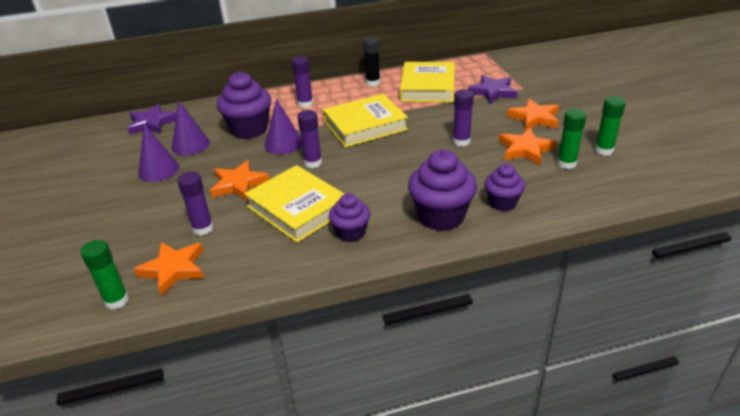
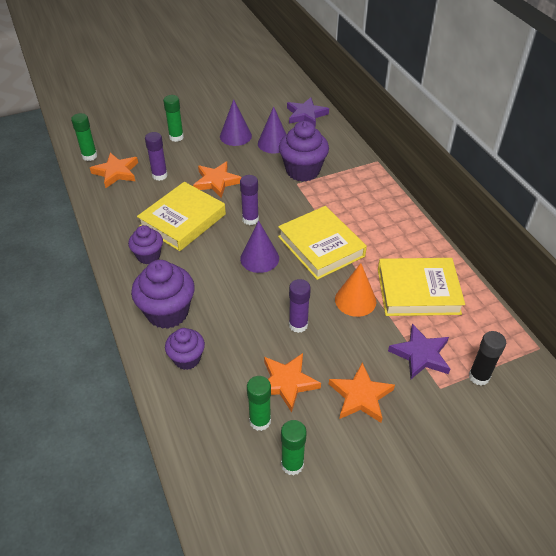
camera: 80 degrees right, 10 degrees up
(128, 216) = (176, 137): none -> green glue stick
(283, 144) = (280, 196): purple cone -> purple cone (259, 258)
(305, 104) = (357, 198): purple glue stick -> none
(372, 82) = (417, 243): black glue stick -> black glue stick (479, 376)
(434, 113) = (355, 300): none -> orange cone

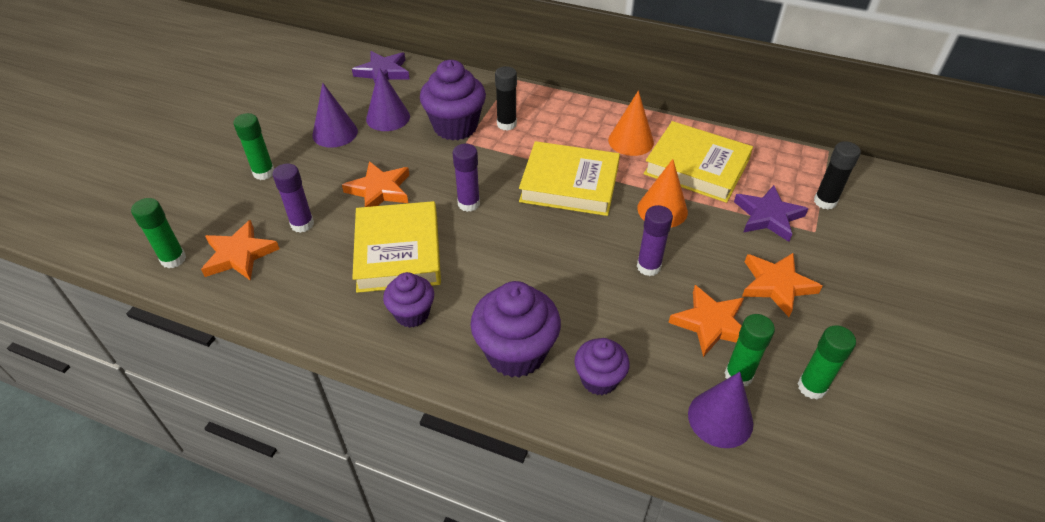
camera: 45 degrees left, 0 degrees up
(259, 258) = (530, 233): purple cone -> purple cone (720, 418)
(334, 187) = (506, 124): none -> black glue stick
(398, 246) = (631, 141): none -> orange cone
(418, 291) = (696, 167): yellow book -> yellow book turned 75 degrees clockwise

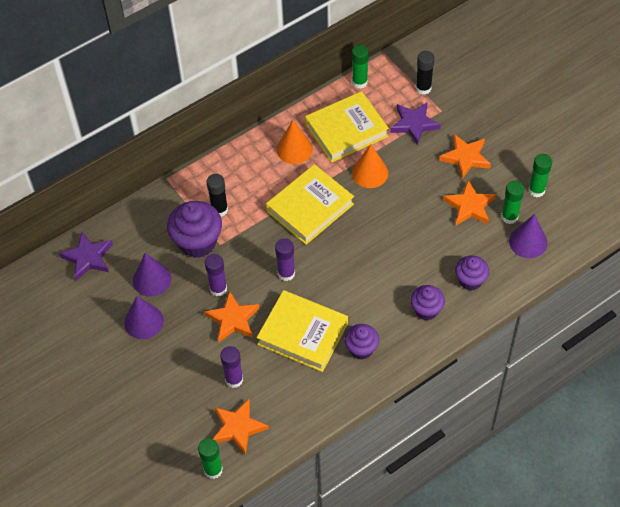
camera: 55 degrees left, 10 degrees up
(264, 173) = (157, 385): green glue stick -> green glue stick (359, 82)
(516, 353) = (426, 310): purple cupcake -> purple cupcake, size x0.60
(648, 267) = (409, 209): purple glue stick -> purple glue stick (218, 289)

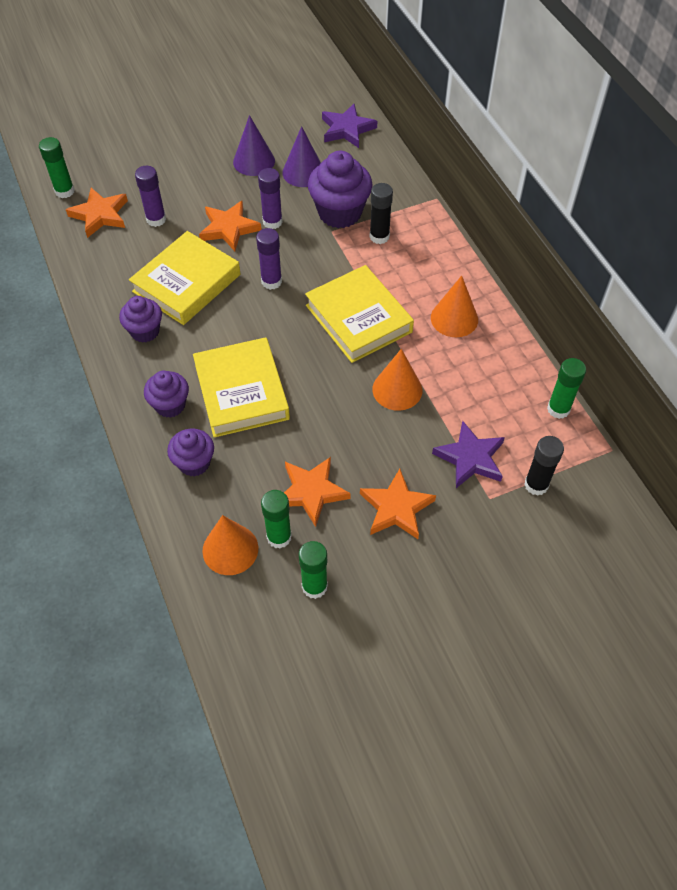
camera: 100 degrees right, 0 degrees up
(346, 130) = (474, 378): yellow book -> yellow book (241, 392)
(528, 242) = (230, 549): purple cone -> orange cone

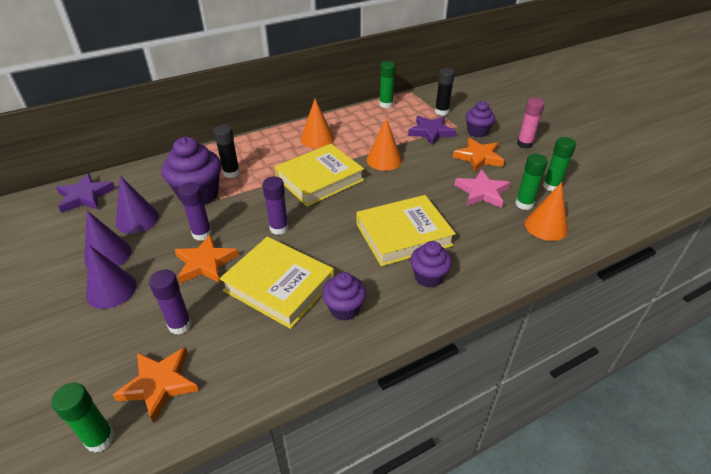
camera: 95 degrees left, 15 degrees down
(194, 463) = (481, 254): purple cupcake -> purple cupcake (477, 132)
(208, 171) = (111, 290): none -> purple cone
(311, 492) = (482, 192): orange star -> pink star
(431, 585) = (524, 144): none -> pink glue stick

